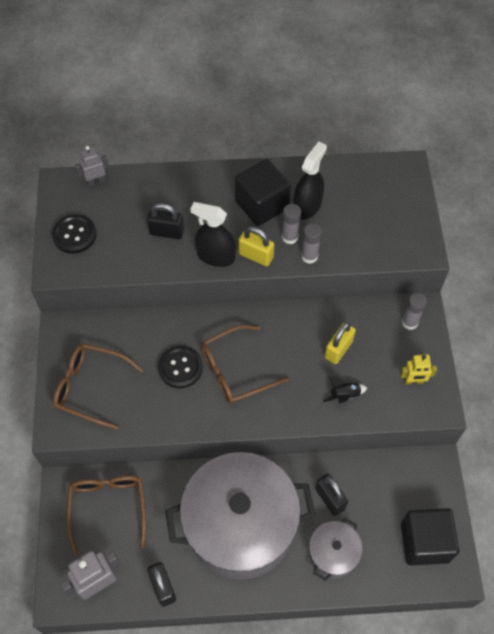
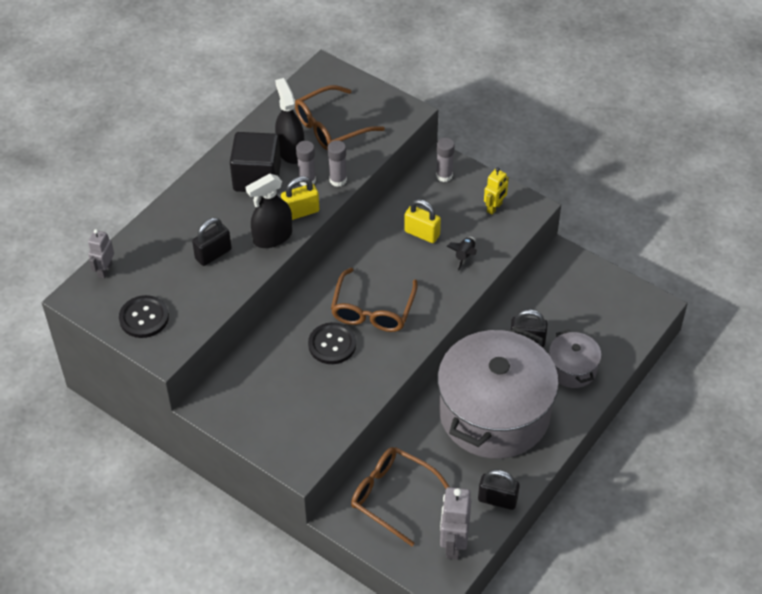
camera: 50 degrees left, 10 degrees down
(91, 387) = (286, 417): brown glasses -> brown glasses (331, 127)
(338, 349) = (422, 233): yellow padlock -> yellow padlock turned 45 degrees counterclockwise
(424, 542) = (615, 307): black cube -> none

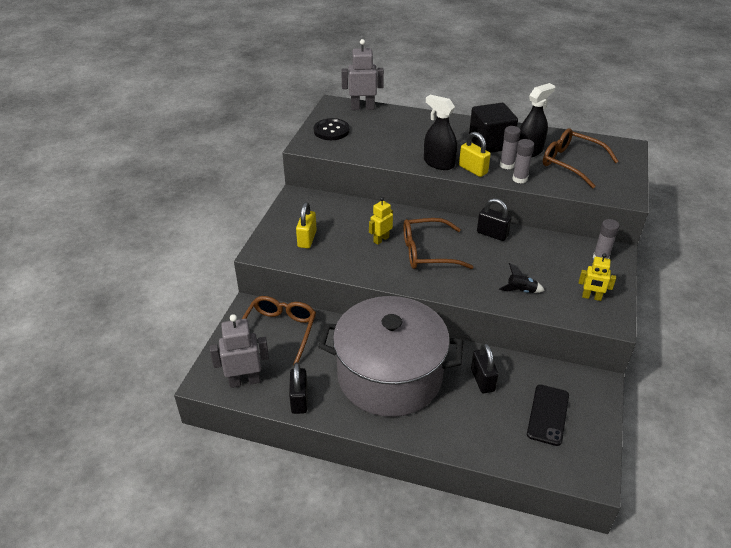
camera: 70 degrees right, 10 degrees down
(105, 270) = (362, 107): grey robot -> grey robot, size x1.60
(213, 254) = (404, 143): black padlock -> black padlock (492, 234)
(332, 344) = (381, 239): black button -> yellow robot
(422, 233) = (526, 260): yellow padlock -> yellow padlock (307, 239)
(572, 369) = (470, 422): grey pot -> none
(583, 308) = (548, 414): none -> black phone

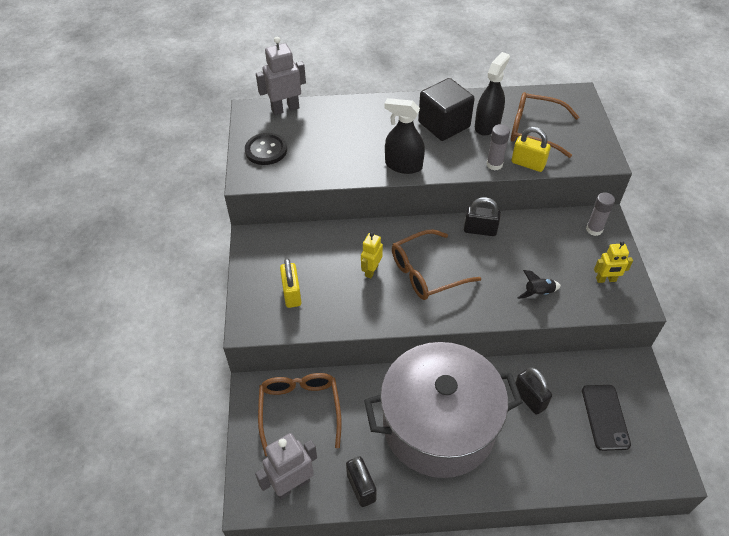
camera: 20 degrees left, 10 degrees up
(473, 169) = (442, 164): yellow padlock -> yellow padlock (528, 164)
(507, 165) = (473, 149): grey glue stick -> none

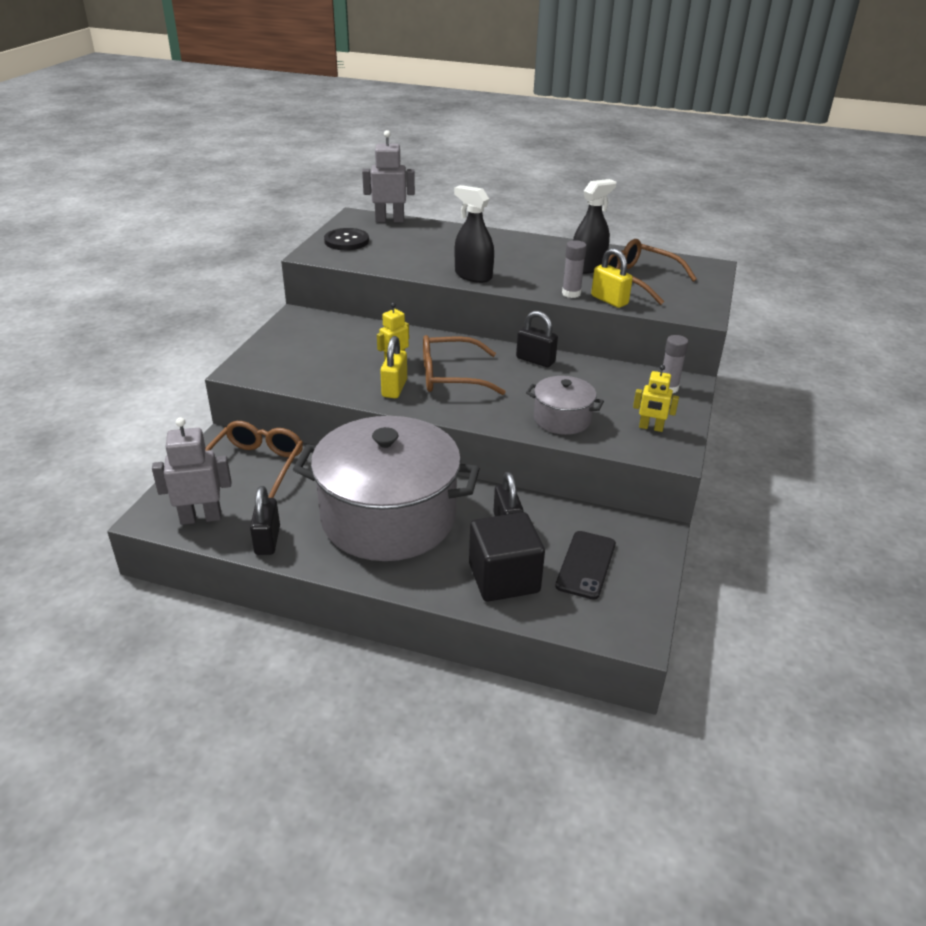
camera: 20 degrees right, 15 degrees down
(292, 294) = (301, 359): yellow padlock -> yellow padlock (394, 388)
(444, 124) = (541, 258): black cube -> black cube (504, 578)
(538, 293) = (562, 419): black rocket -> grey pot

